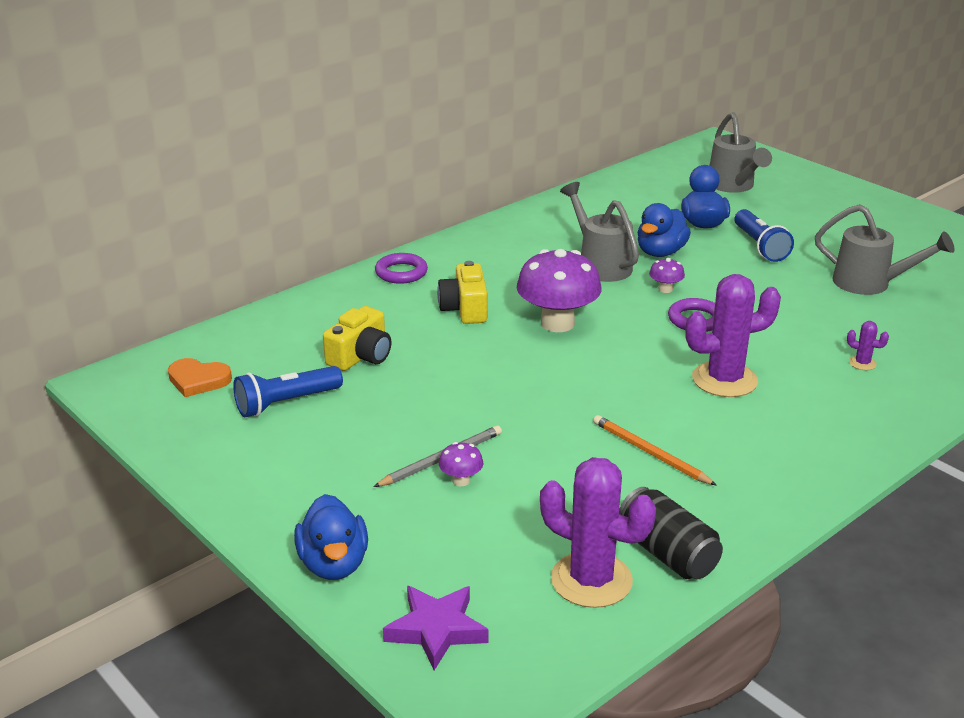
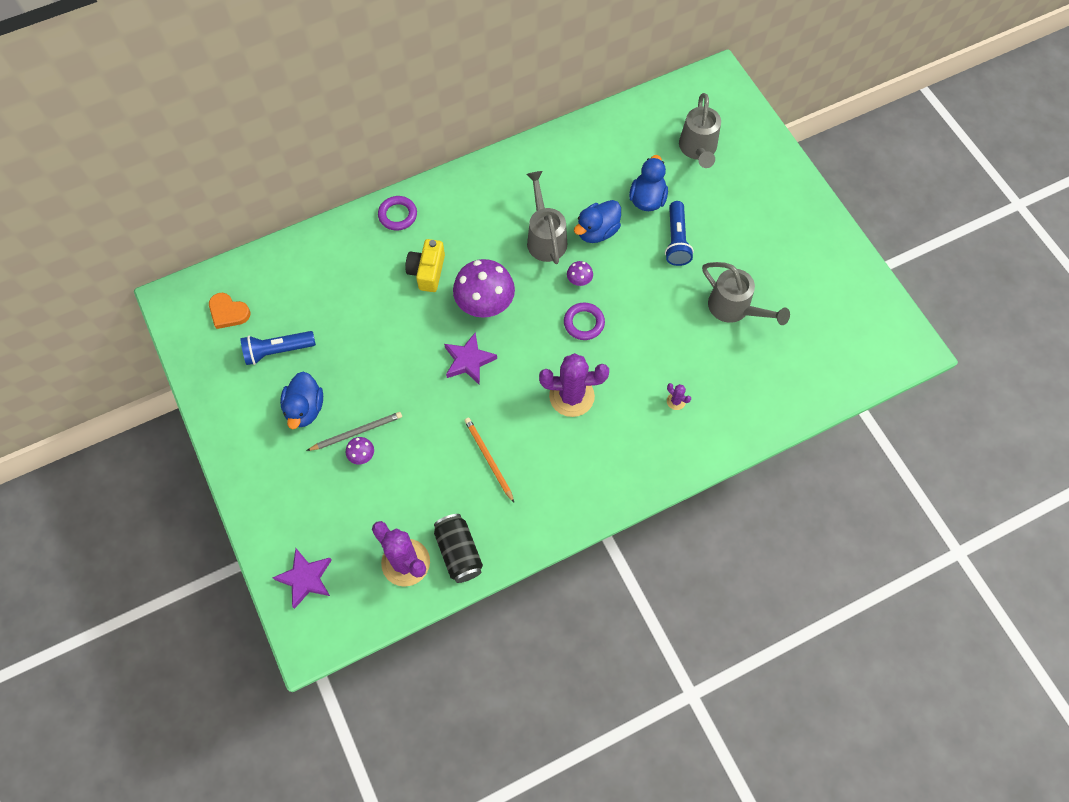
camera: 15 degrees right, 35 degrees up
(334, 564) = (265, 510): blue duck -> blue duck (305, 409)
(361, 356) = (339, 311): yellow camera -> none
(565, 371) = (469, 361): none -> purple star

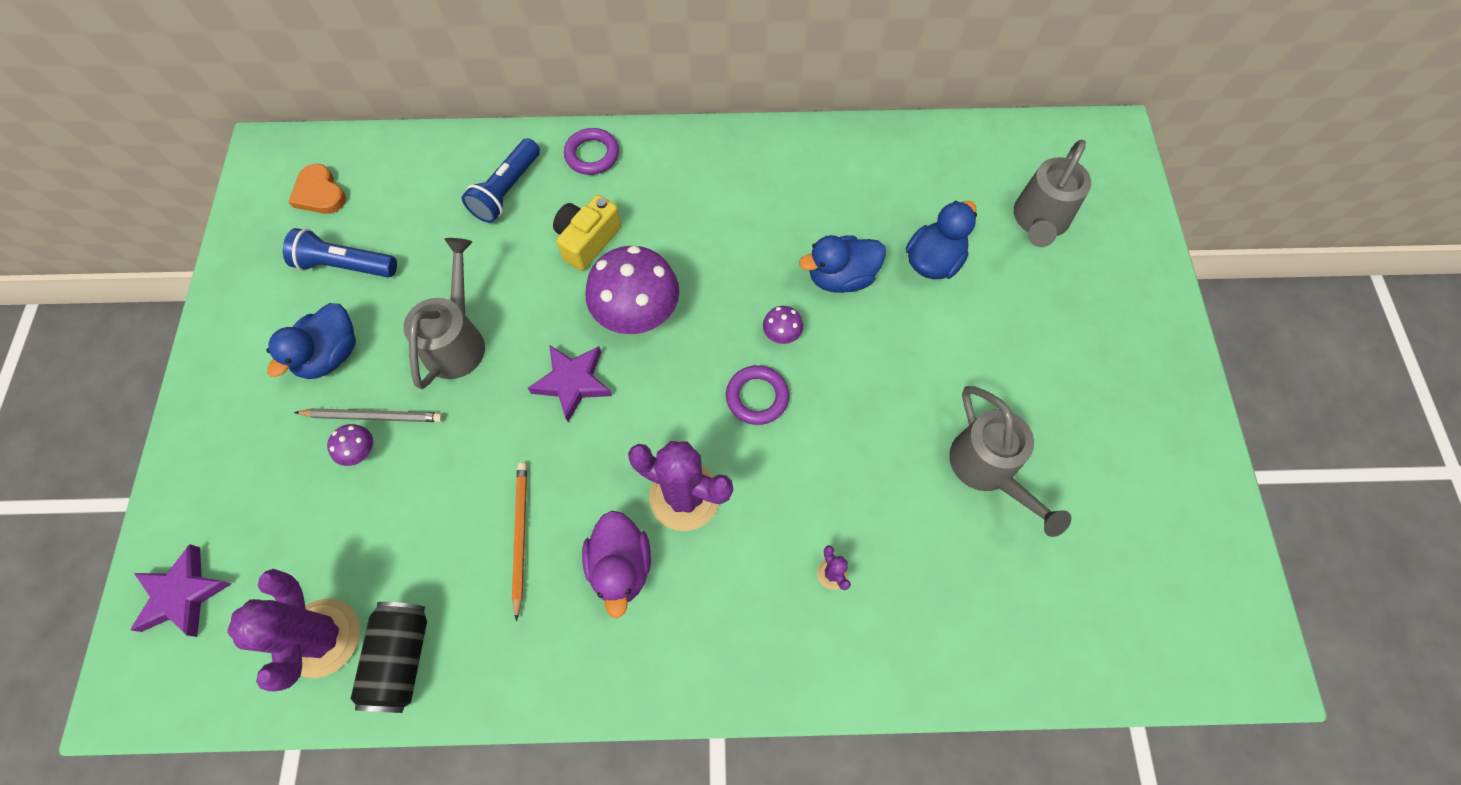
camera: 25 degrees right, 0 degrees up
(545, 238) = (765, 258): grey watering can -> grey watering can (457, 341)
(556, 449) = (620, 567): none -> purple duck
(676, 240) = (947, 334): blue flashlight -> blue flashlight (507, 190)

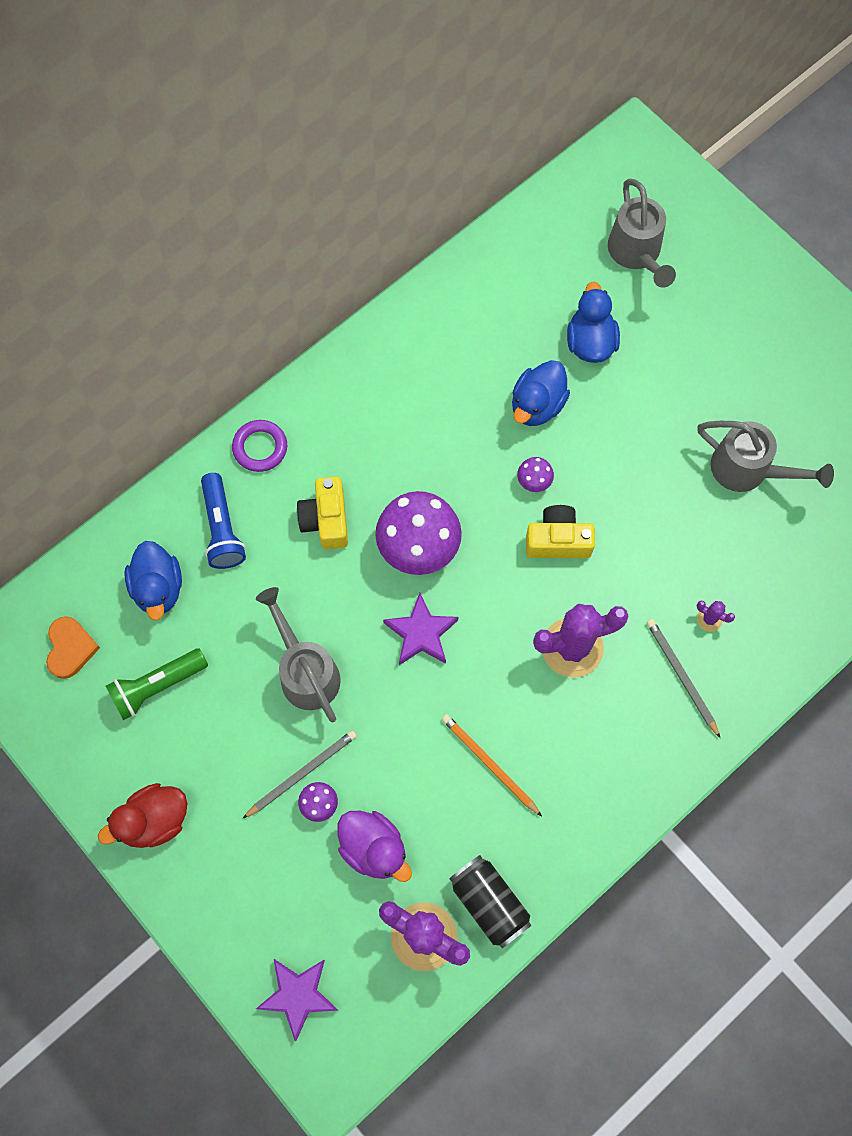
camera: 40 degrees left, 5 degrees up
(238, 361) = (154, 820): none -> red duck
(319, 193) = (70, 648): orange heart -> orange heart turned 105 degrees counterclockwise
(330, 355) = (221, 759): blue duck -> blue duck (158, 588)
(345, 265) = (157, 686): blue flashlight -> green flashlight
(620, 567) = (574, 727): purple duck -> purple duck (374, 848)
(757, 397) = (558, 540): purple ring -> yellow camera
(758, 604) = (681, 676): none -> grey pencil

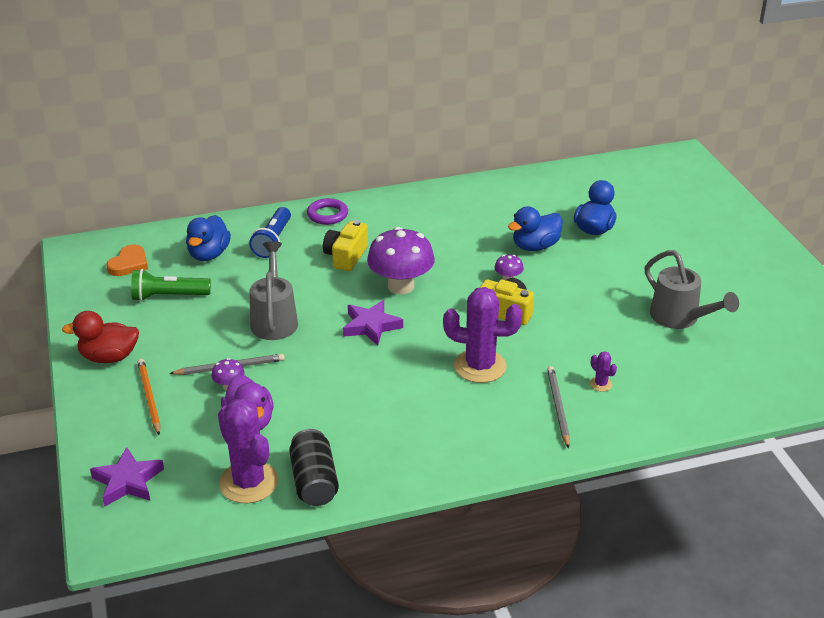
camera: 25 degrees right, 35 degrees down
(489, 764) = (371, 406): orange pencil -> orange pencil (149, 397)
(636, 253) = (654, 200): grey watering can -> none

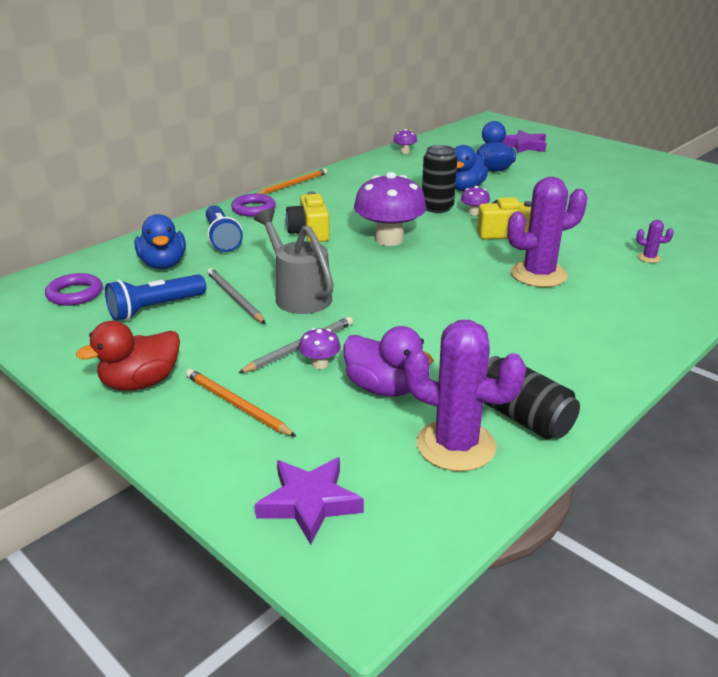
camera: 30 degrees left, 5 degrees down
(129, 264) = (75, 294): orange heart -> purple ring
(168, 296) = (155, 308): green flashlight -> blue flashlight
(371, 326) = (401, 274): purple star -> purple star (524, 146)
(387, 194) = (292, 185): none -> orange pencil
(482, 262) = (437, 208): none -> black can
(534, 179) = (404, 152): none -> purple mushroom
(558, 407) = (643, 283): grey pencil -> grey pencil (234, 298)
(679, 318) = (636, 203): grey watering can -> none

